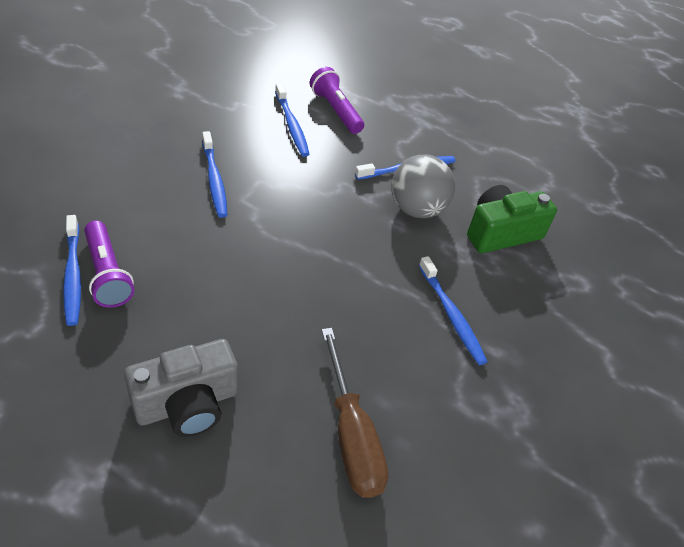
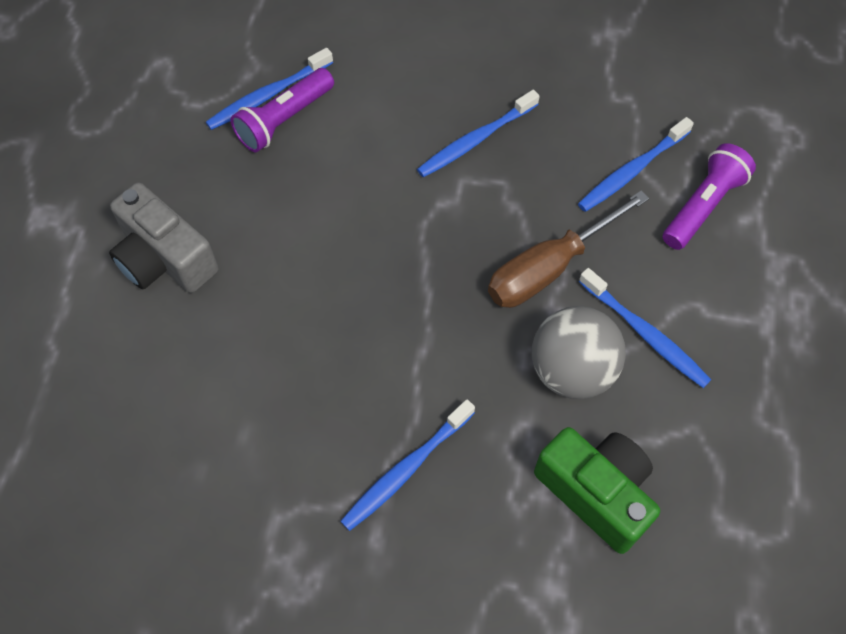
camera: 75 degrees right, 15 degrees up
(351, 435) = (188, 417): brown screwdriver -> brown screwdriver (549, 268)

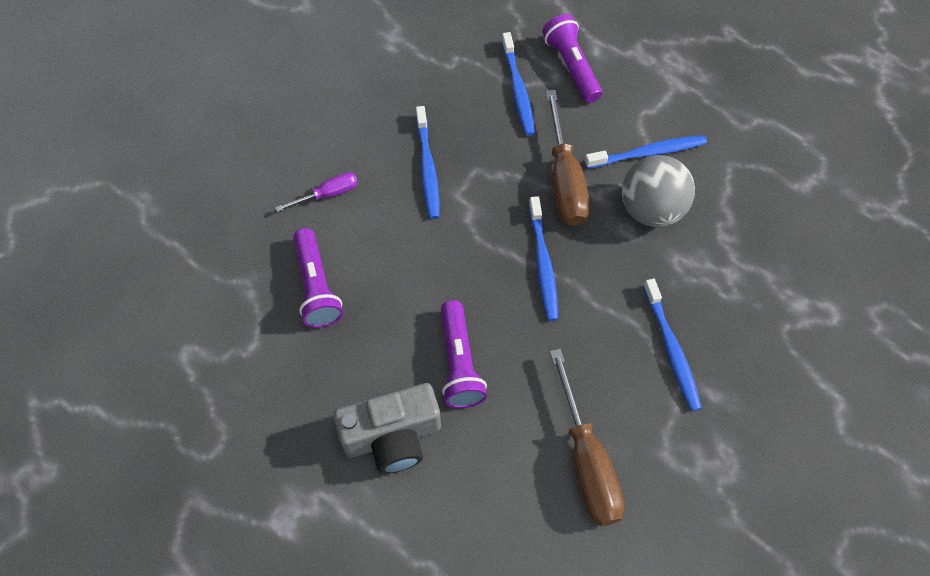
camera: 60 degrees left, 0 degrees up
(228, 442) = (586, 461): none -> brown screwdriver
(267, 96) = (283, 288): blue toothbrush -> blue toothbrush (543, 264)
(273, 276) = (459, 363): none -> purple flashlight
(389, 77) = (328, 194): none -> purple screwdriver
(596, 492) = (746, 243): green camera -> none

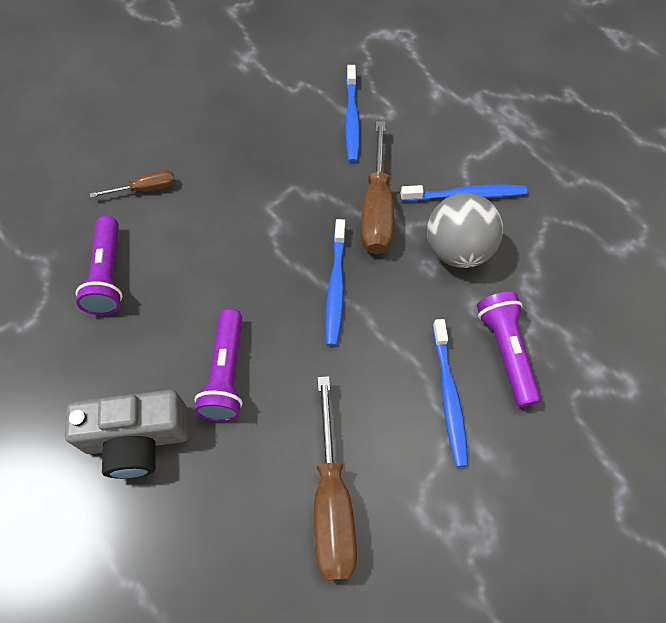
camera: 10 degrees right, 0 degrees up
(328, 194) = (145, 189): purple screwdriver -> brown screwdriver
(427, 168) = (246, 179): blue toothbrush -> none
(572, 67) = (408, 105): purple flashlight -> purple flashlight (505, 351)

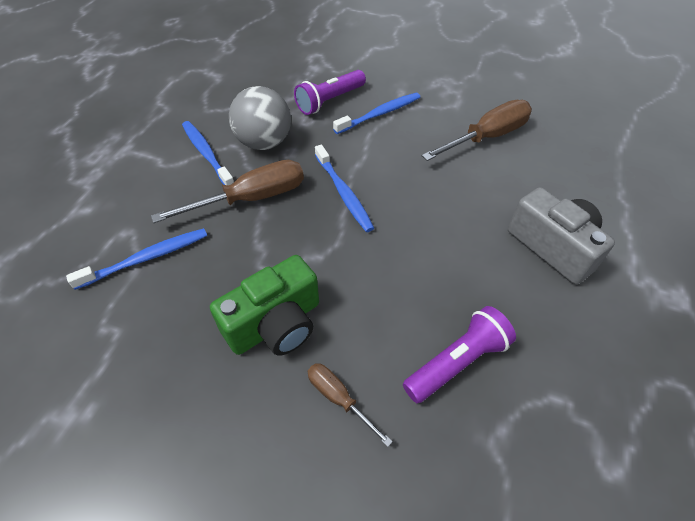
camera: 120 degrees left, 10 degrees down
(226, 374) = (463, 222): purple flashlight -> none
(230, 177) = (275, 324): none -> green camera
(336, 287) = (343, 193): blue toothbrush -> blue toothbrush turned 90 degrees clockwise

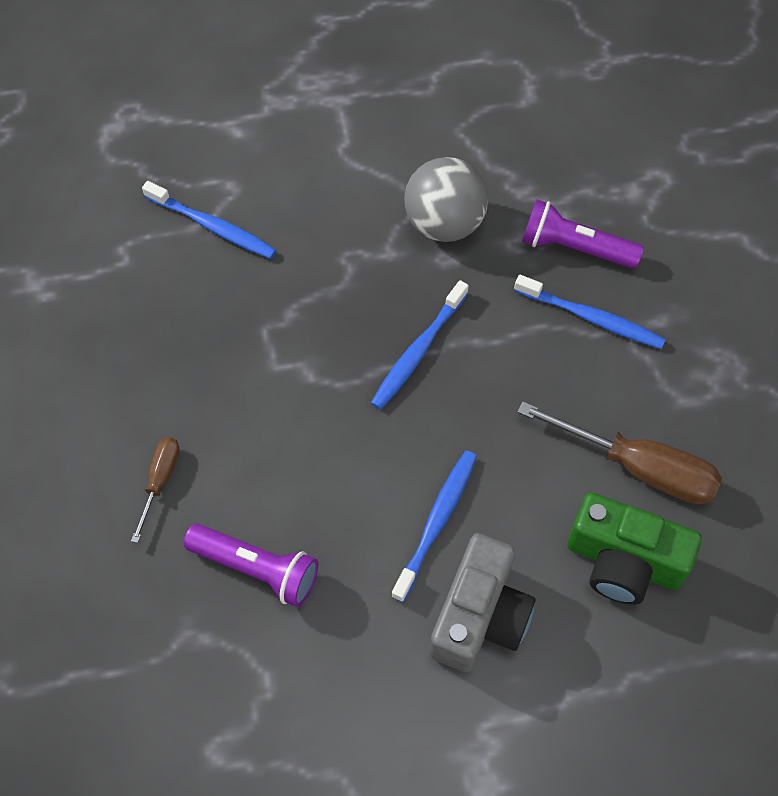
camera: 60 degrees right, 10 degrees up
(206, 153) = (385, 179): blue toothbrush -> blue toothbrush (437, 522)
(251, 198) = (348, 266): brown screwdriver -> none
(275, 324) = (206, 384): green camera -> green camera (623, 561)

